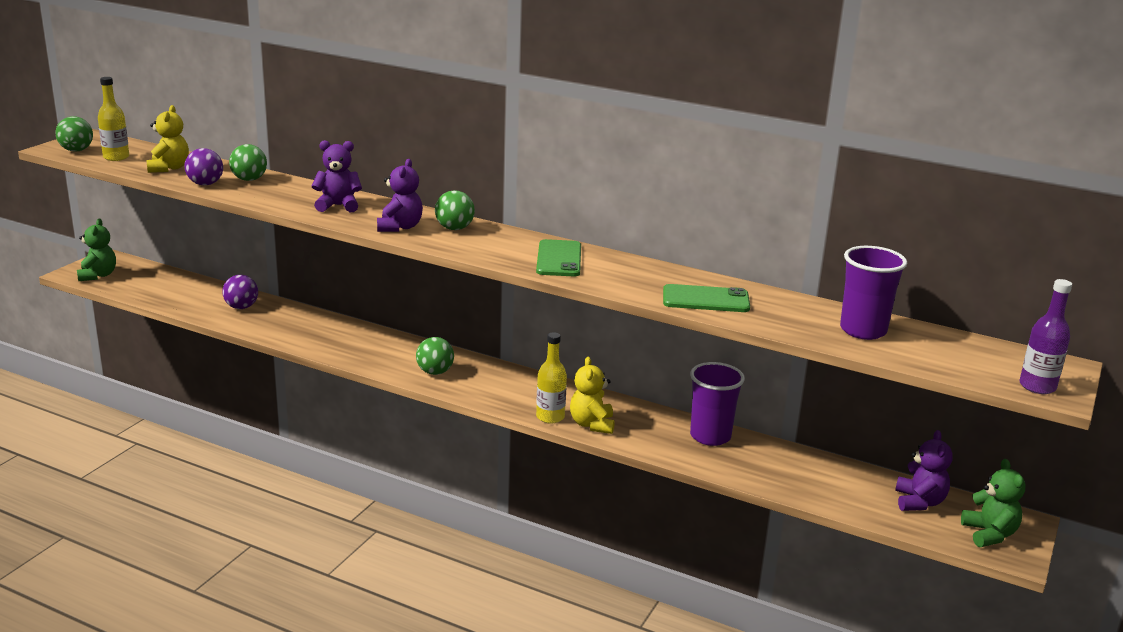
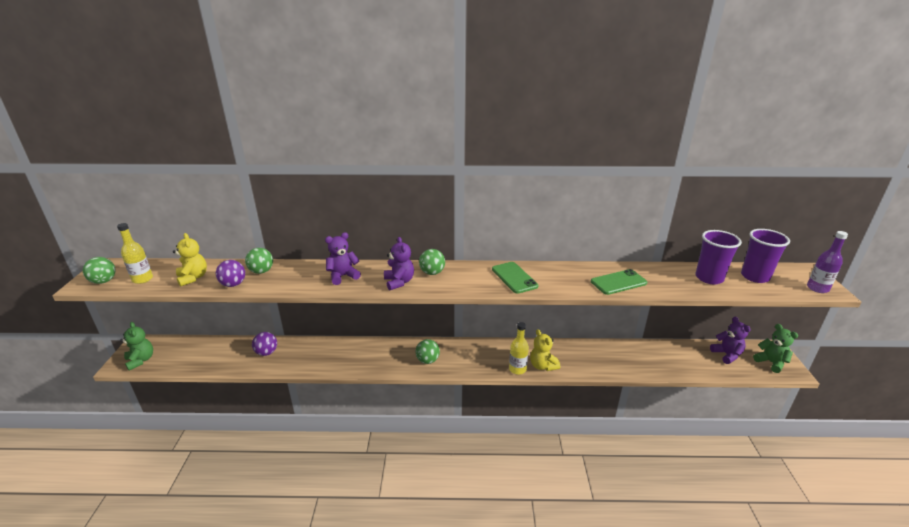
camera: 25 degrees left, 5 degrees up
(710, 436) = (604, 350): purple cup -> purple cup (755, 276)

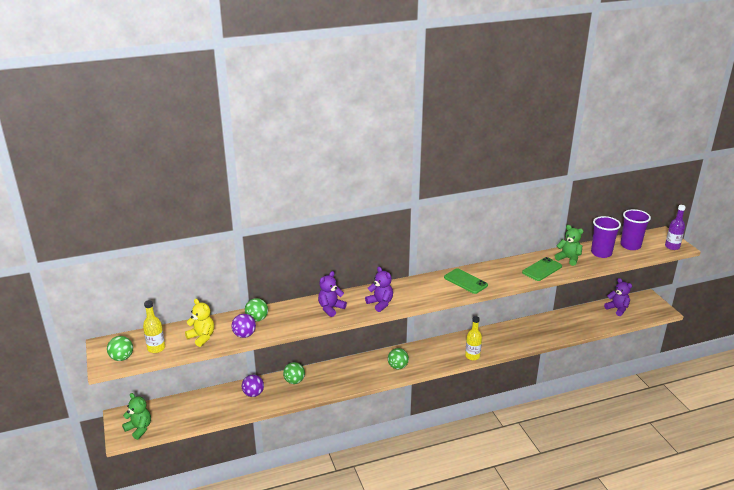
camera: 20 degrees left, 0 degrees up
(432, 273) = (400, 290): green ball -> green ball (294, 381)
(542, 366) = (490, 349): yellow teddy bear -> none
(771, 362) = (648, 308): green teddy bear -> green teddy bear (568, 259)

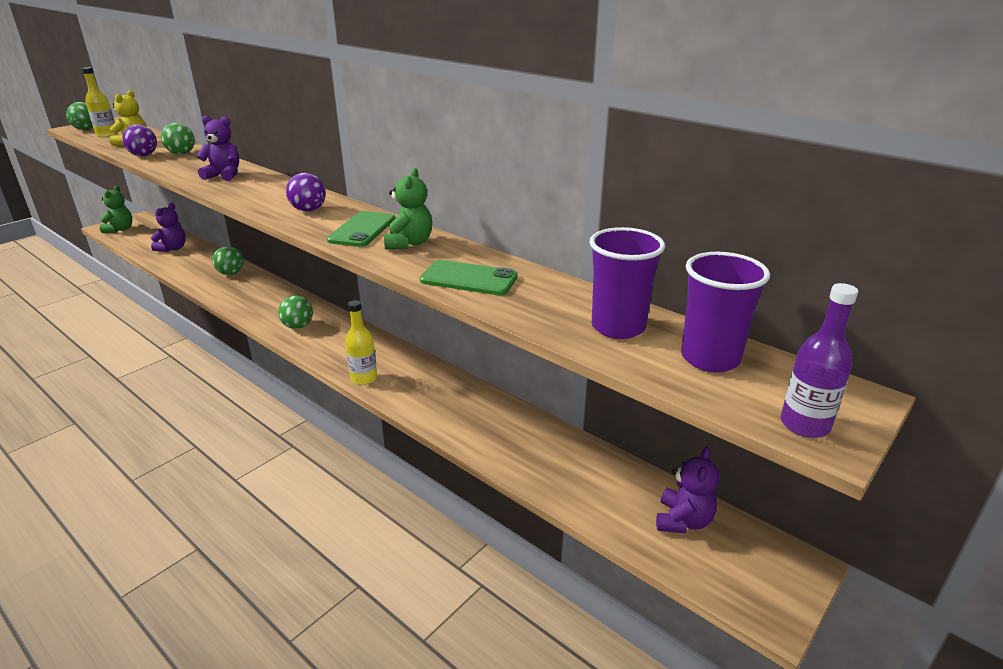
camera: 60 degrees right, 0 degrees up
(253, 394) = (196, 260): purple ball -> purple ball (308, 210)
(380, 303) = (253, 195): purple teddy bear -> purple teddy bear (173, 248)
(568, 259) = (544, 296): green teddy bear -> green teddy bear (409, 243)

